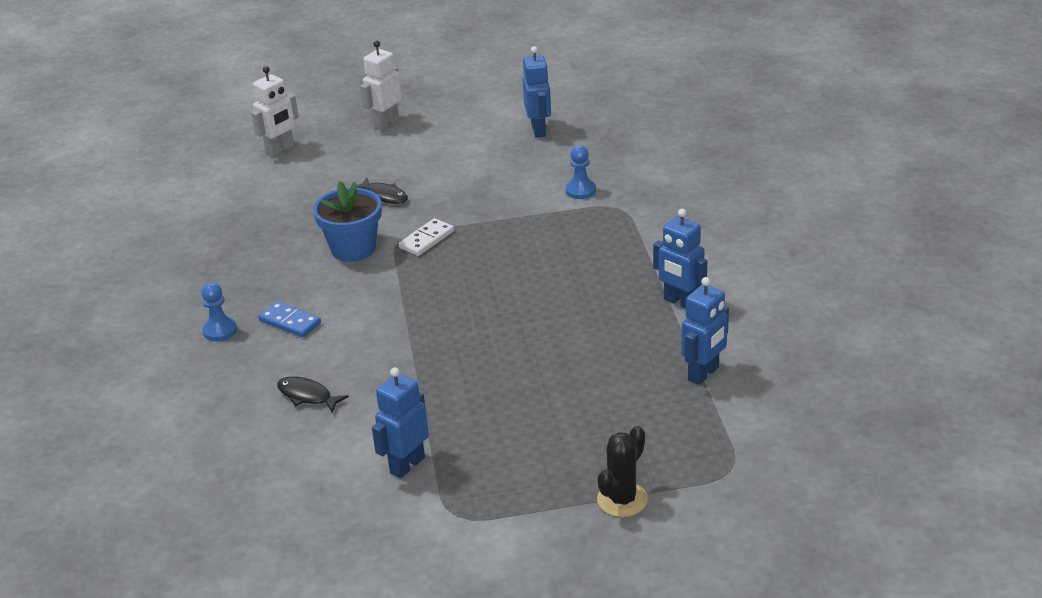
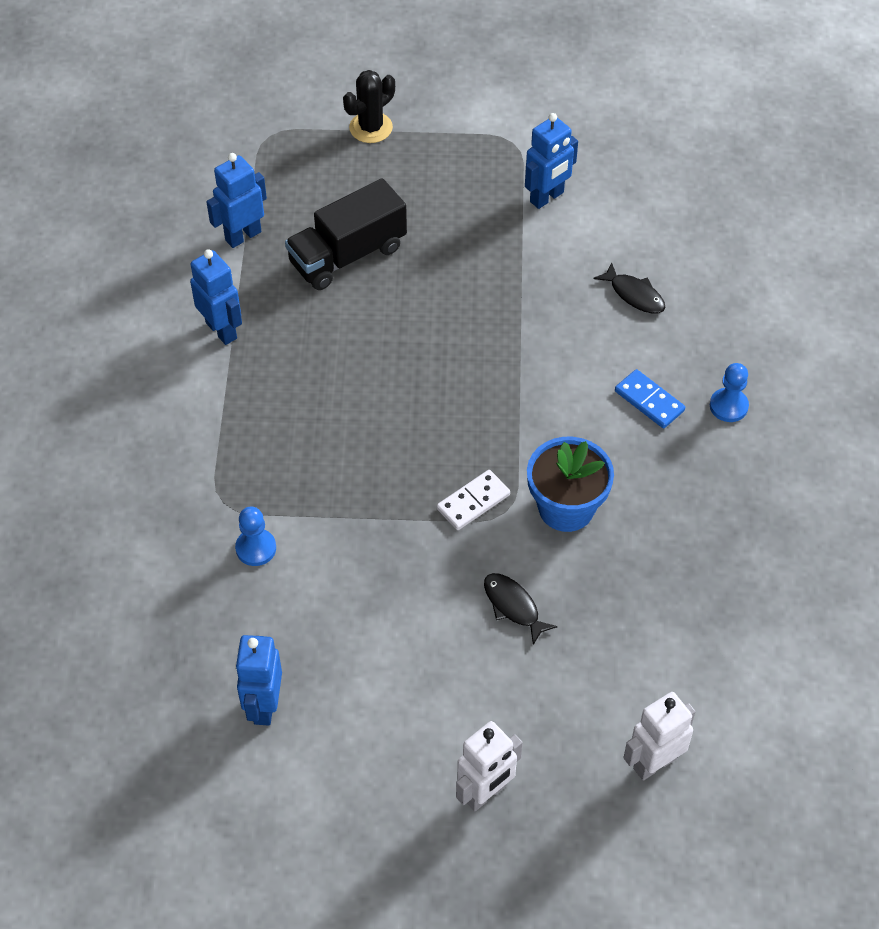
camera: 170 degrees left, 20 degrees up
(594, 377) = (347, 255): none -> black truck

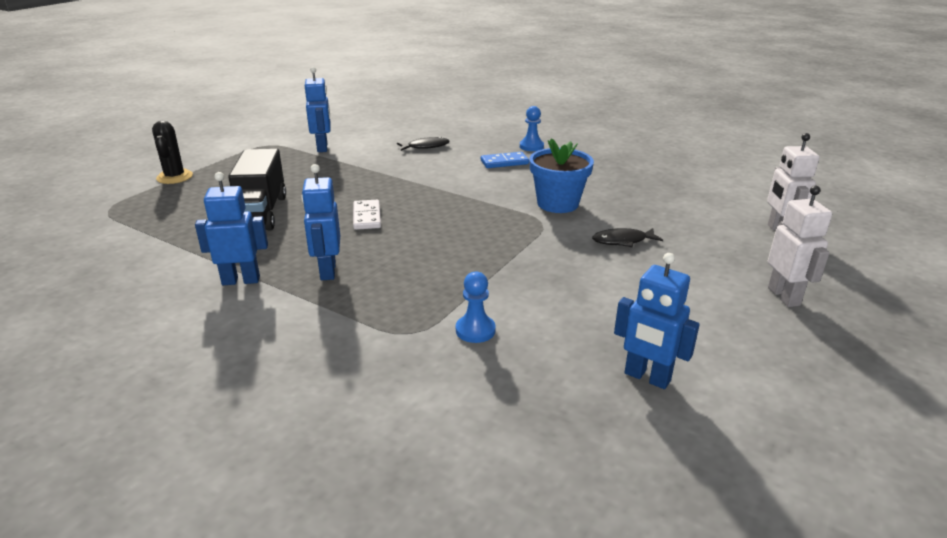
camera: 60 degrees left, 25 degrees down
(243, 236) = (171, 245): blue robot -> blue robot (327, 271)
(473, 502) = (523, 230): white domino -> white domino (367, 217)

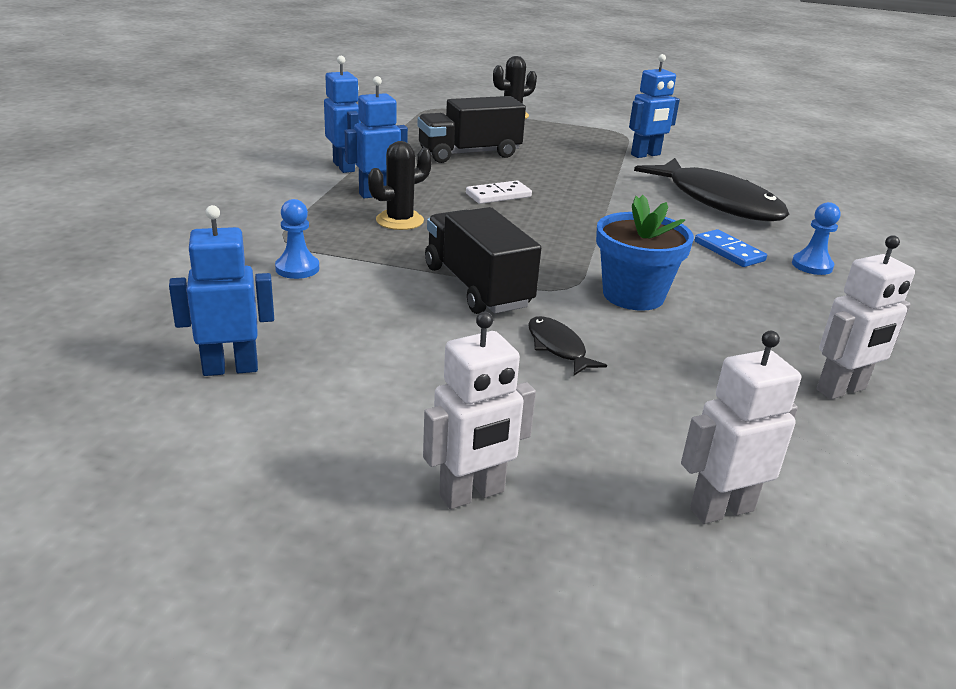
camera: 70 degrees right, 0 degrees up
(395, 268) = (399, 220): none -> black cactus
(425, 146) = (718, 201): black fish -> black fish, size x2.33
(532, 254) = (477, 287): none -> black truck
(647, 377) = (230, 368): blue robot -> blue robot turned 60 degrees clockwise
(670, 177) = (841, 390): none -> white robot

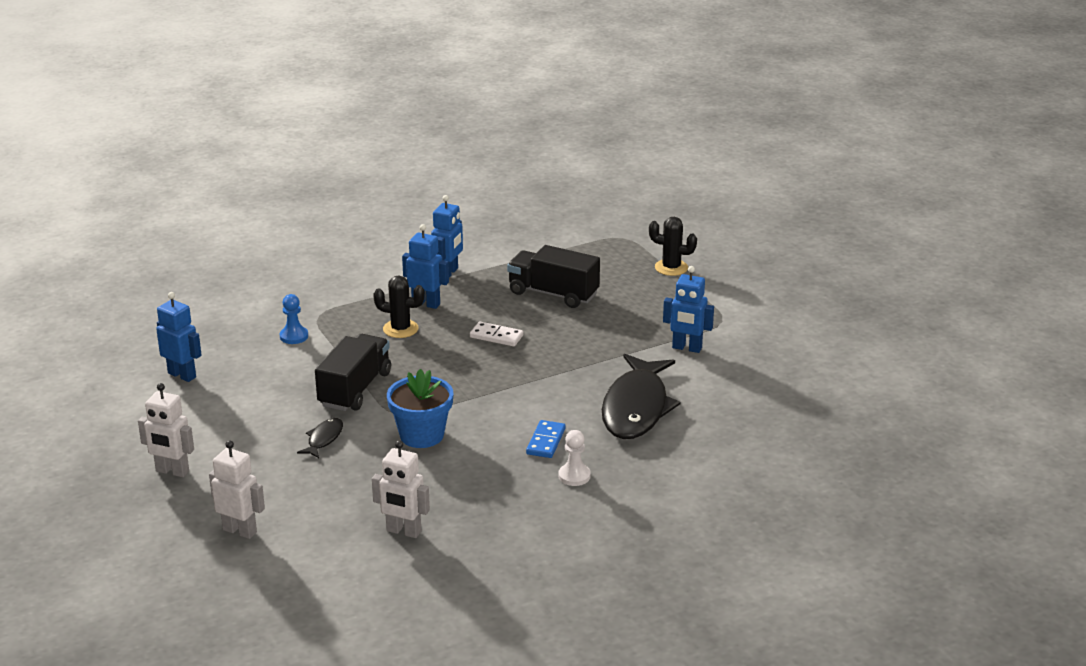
camera: 50 degrees right, 0 degrees up
(812, 265) = (574, 476): blue pawn -> white pawn

